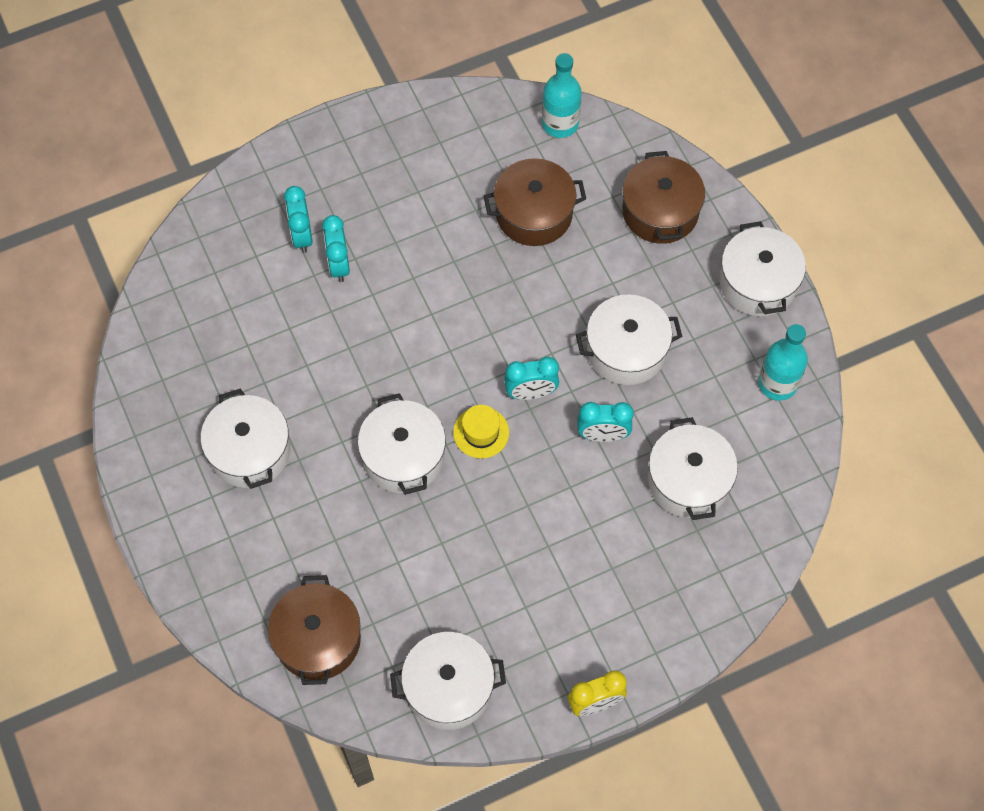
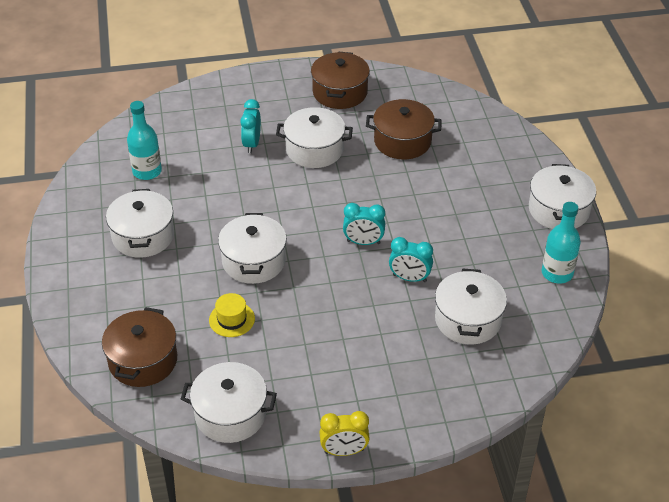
camera: 15 degrees right, 20 degrees down
(302, 235) = (232, 124): turquoise clock -> none
(481, 432) = (317, 258): yellow hat -> yellow hat (232, 319)
(560, 123) = (438, 96): turquoise bottle -> turquoise bottle (147, 171)
(626, 350) = (445, 231): white pot -> white pot (314, 149)
(660, 211) = (496, 156): brown pot -> brown pot (340, 92)

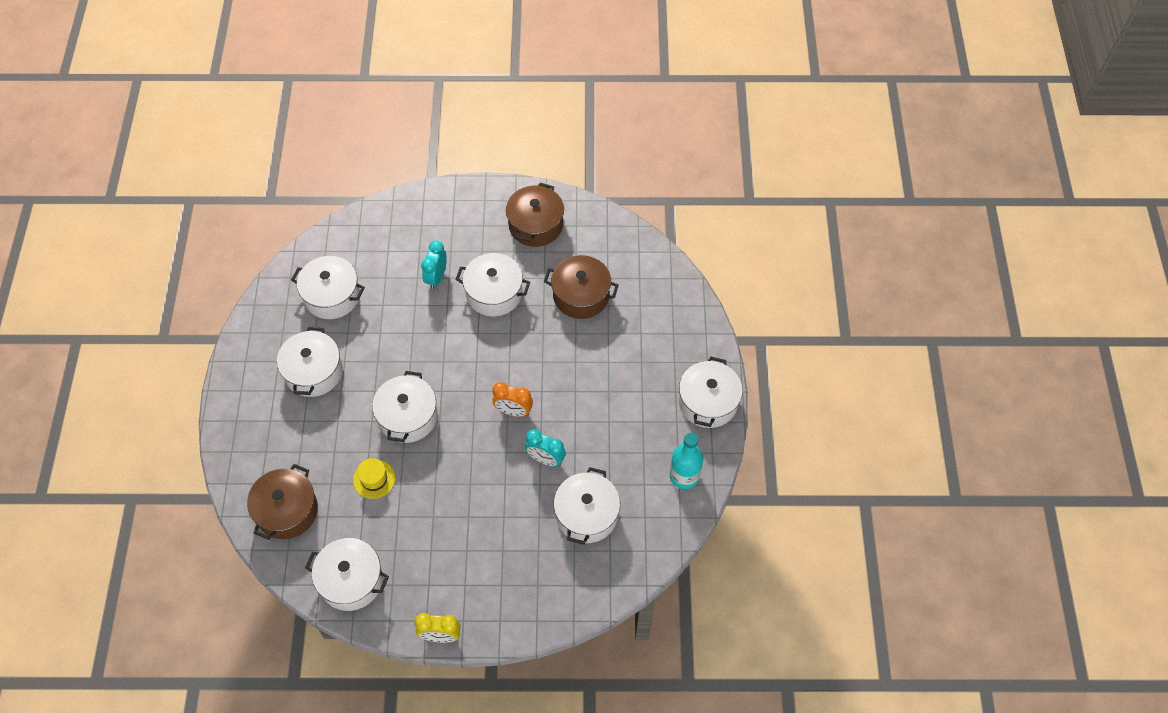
camera: 10 degrees right, 15 degrees up
(147, 171) = (332, 296): turquoise bottle -> white pot
(363, 242) = (513, 411): turquoise clock -> orange clock

